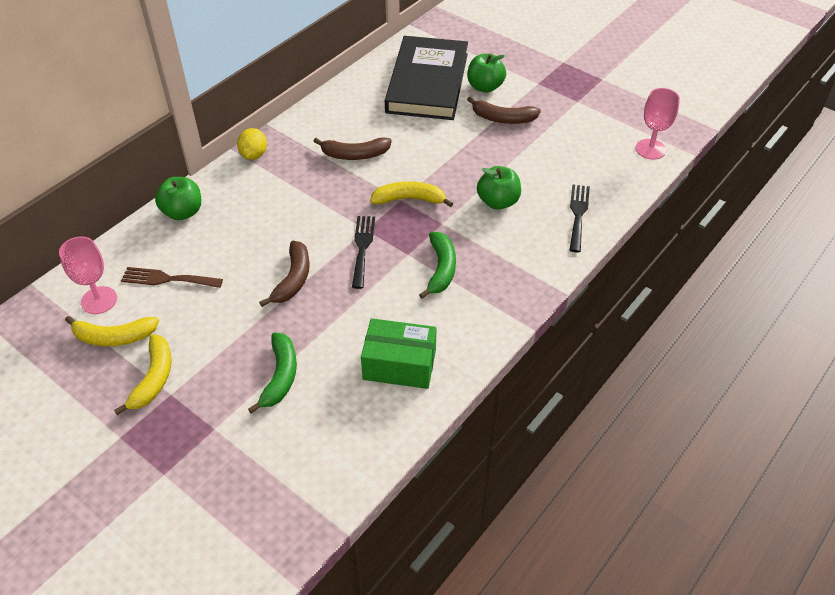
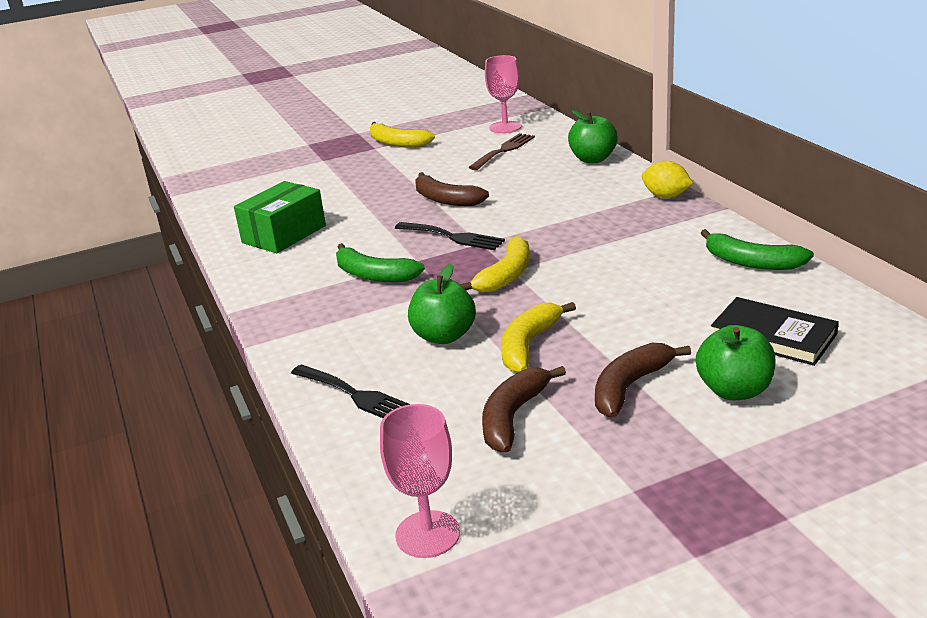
camera: 120 degrees right, 20 degrees down
(114, 337) = (457, 131): yellow banana -> yellow banana (529, 345)
(280, 377) = (339, 185): green banana -> green banana (751, 262)
(354, 154) = (623, 253): brown banana -> brown banana (513, 416)
(427, 83) = (773, 336): black book -> black book, size x0.53

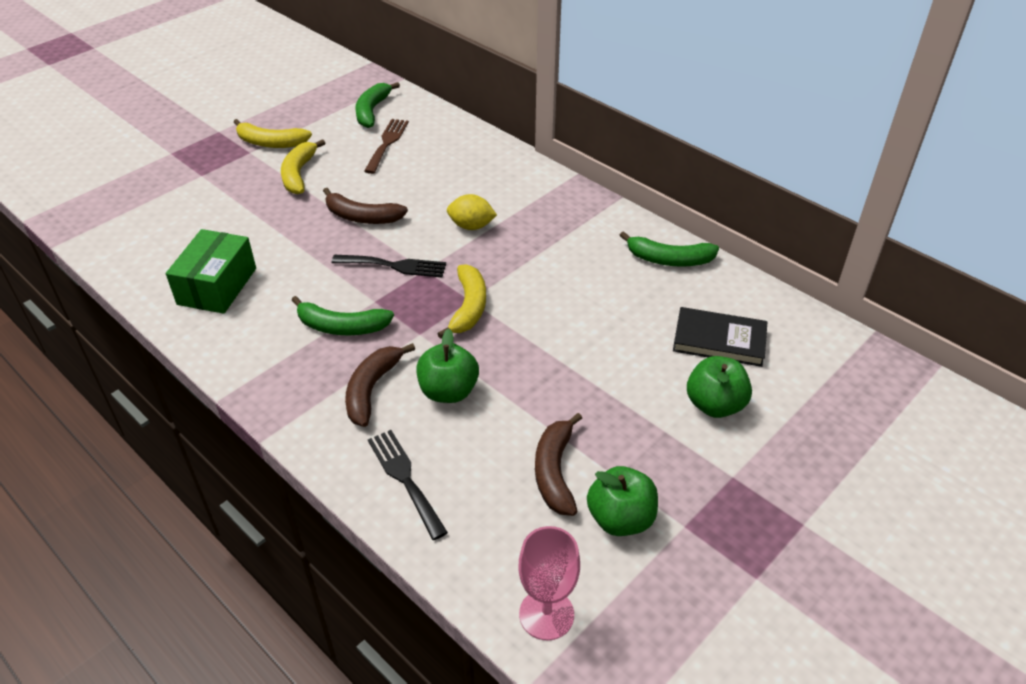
camera: 25 degrees left, 15 degrees up
(357, 396) = (405, 478): black fork -> black fork turned 135 degrees counterclockwise
(505, 127) = (372, 111): pink goblet -> green banana
(529, 345) = (529, 387): yellow banana -> yellow banana (299, 174)
(592, 159) = (478, 147): green apple -> green apple (620, 519)
(630, 386) = (634, 417): brown banana -> brown banana (372, 389)
(666, 196) = (565, 189): yellow lemon -> yellow lemon (471, 226)

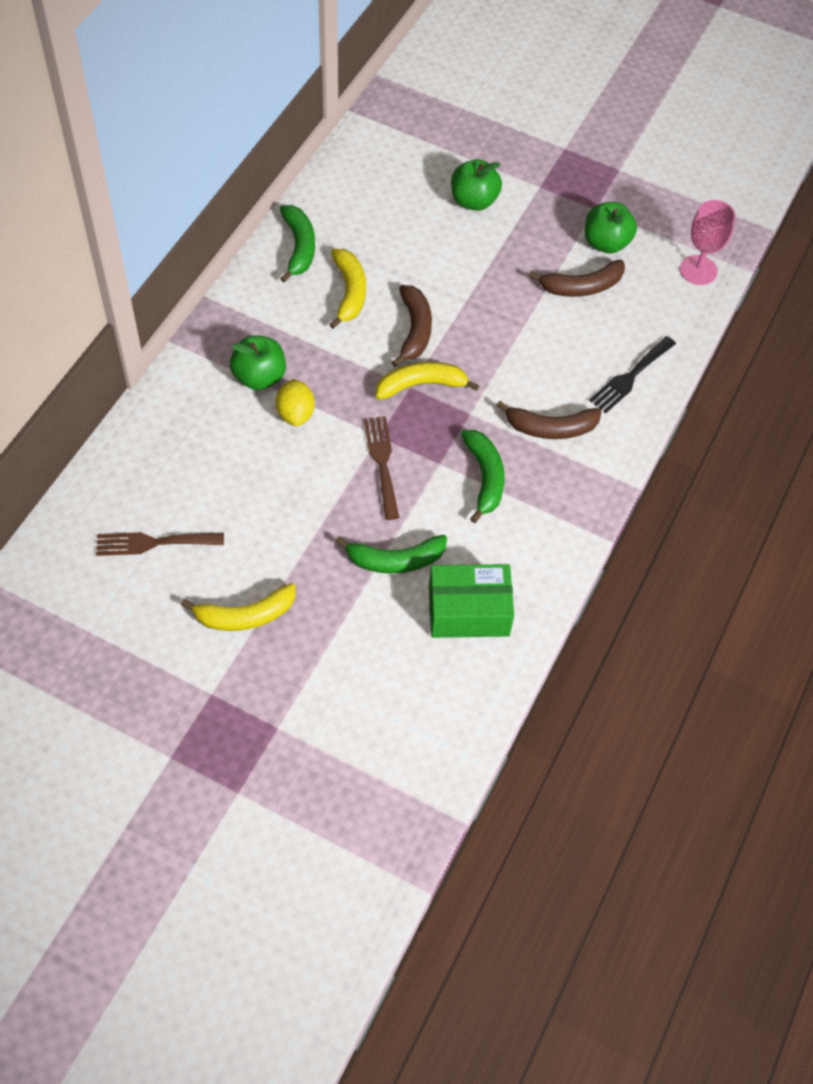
camera: 110 degrees left, 15 degrees up
(270, 143) = (184, 678): yellow banana -> yellow banana (349, 292)
(362, 217) = (310, 519): brown banana -> brown banana (414, 330)
(372, 111) = (78, 585): green banana -> green banana (395, 560)
(395, 266) = (382, 462): black fork -> brown fork
(448, 391) = (530, 373): green apple -> green apple (259, 377)
(719, 340) = (398, 204): black book -> none

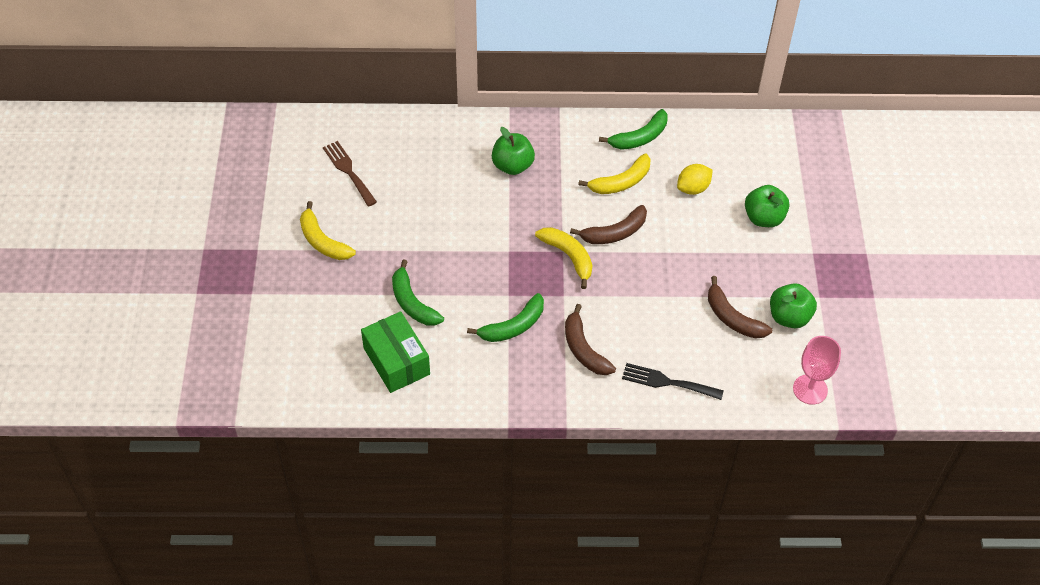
camera: 65 degrees right, 5 degrees down
(295, 413) = (496, 198): yellow lemon -> yellow lemon (693, 188)
(382, 462) = (487, 262): brown fork -> none

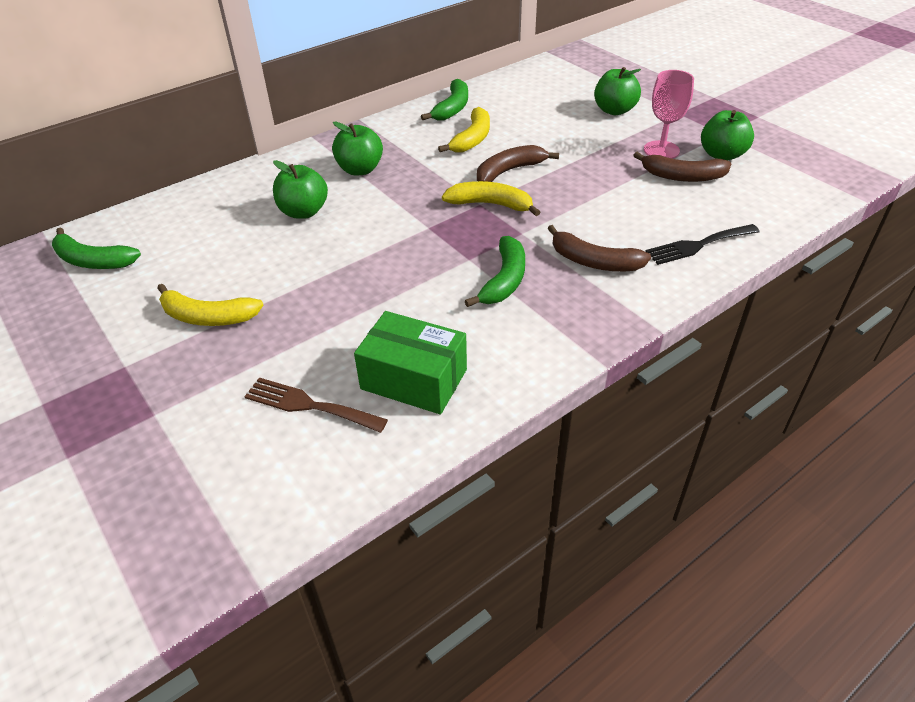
camera: 35 degrees left, 10 degrees down
(348, 171) = (184, 246): brown fork -> brown fork (309, 405)
(412, 302) = (373, 316): green banana -> green banana (92, 260)
(442, 185) = (303, 212): none -> green apple
(614, 233) = (510, 171): brown banana -> brown banana turned 150 degrees counterclockwise
(693, 188) = (536, 118): yellow lemon -> none
(810, 389) = (808, 189): pink goblet -> pink goblet (661, 150)

